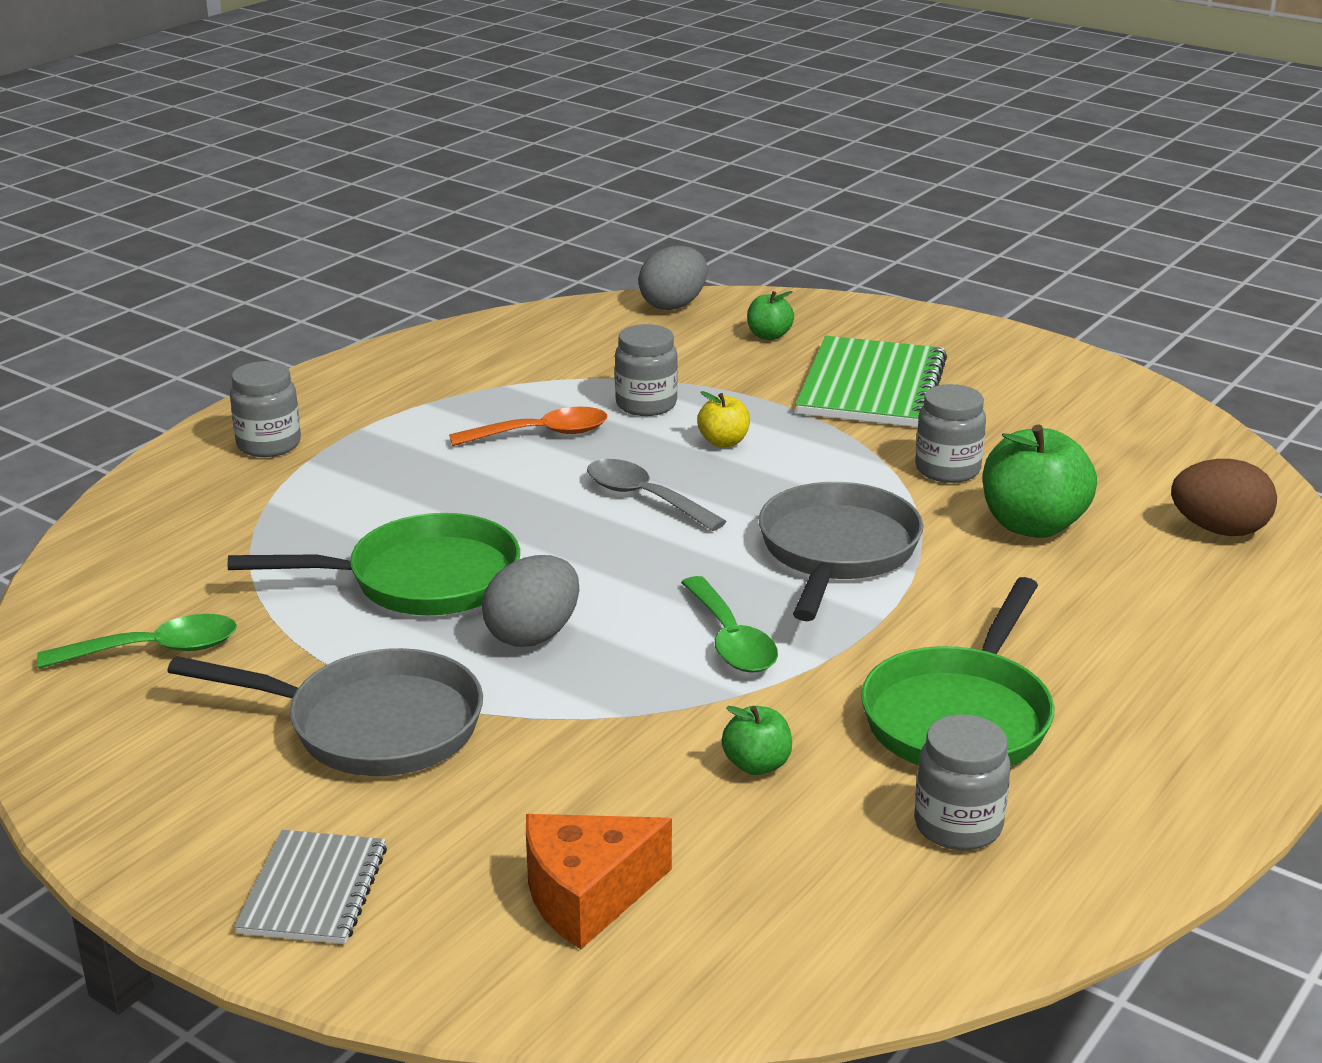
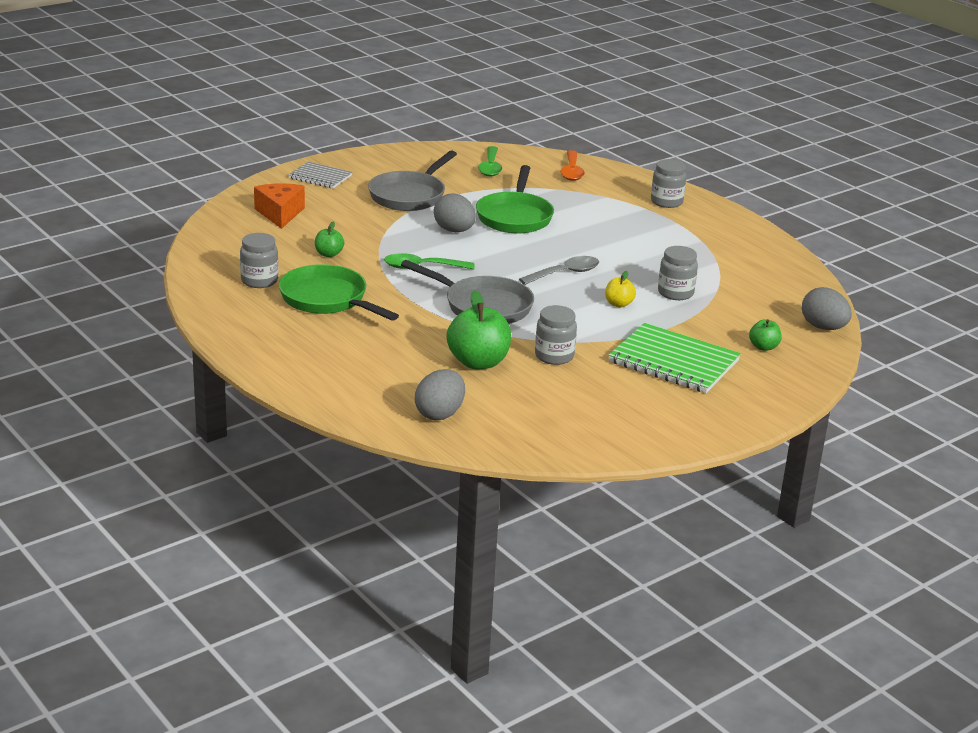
camera: 105 degrees right, 0 degrees up
(541, 434) = (650, 261): orange spoon -> orange spoon (571, 171)
(1219, 530) = (440, 414): brown egg -> grey egg

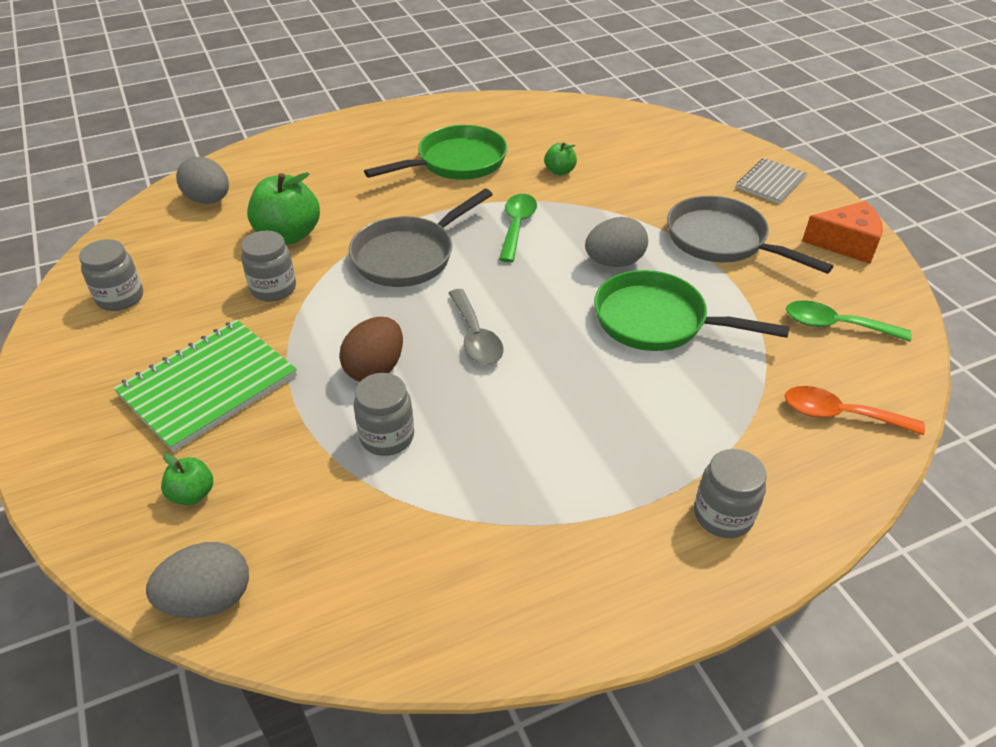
camera: 105 degrees right, 15 degrees up
(259, 281) = (506, 130): grey jar -> grey jar (120, 298)
(280, 214) = (663, 151): orange cheese -> orange cheese (845, 243)
(618, 304) = (375, 369): yellow apple -> brown egg

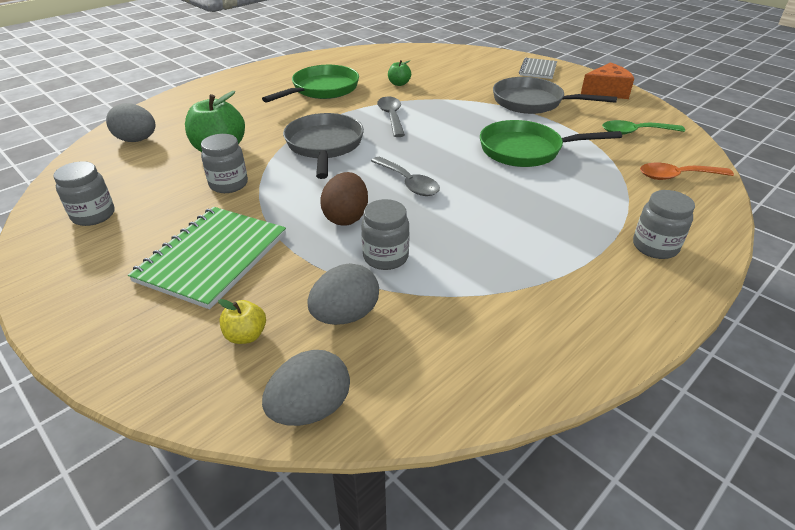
camera: 20 degrees left, 5 degrees down
(192, 494) = (246, 335): green apple -> yellow apple
(409, 256) = (324, 146): grey pan -> grey pan turned 150 degrees clockwise
(517, 226) = (391, 117): green spoon -> grey spoon
(614, 262) = (473, 125): grey egg -> grey egg (345, 315)

